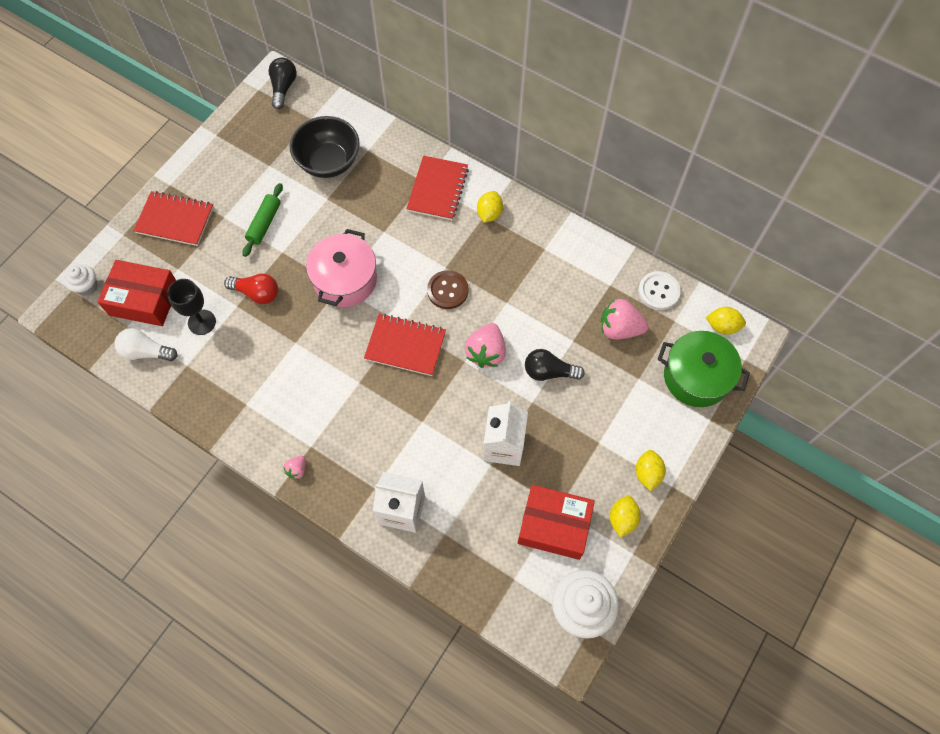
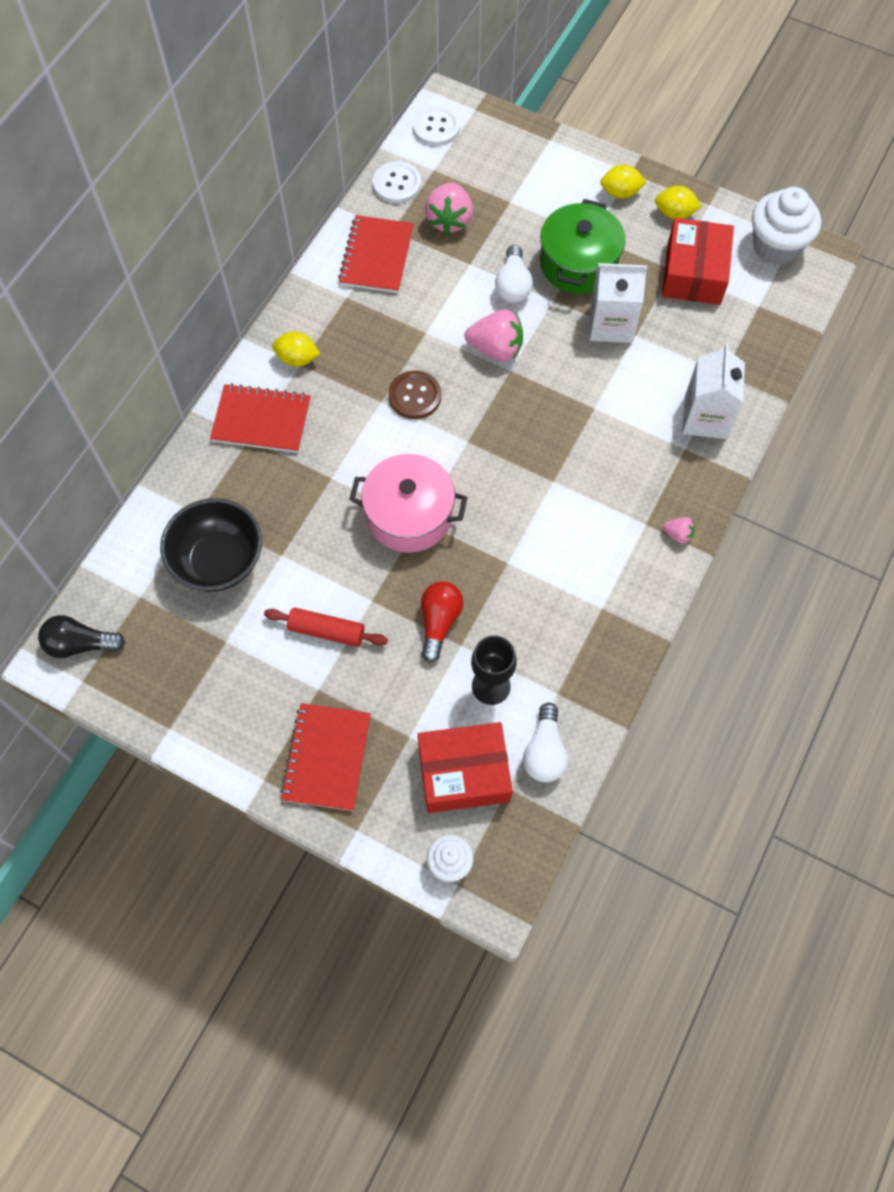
camera: 95 degrees left, 0 degrees up
(144, 300) = (464, 773): red box -> red box turned 75 degrees clockwise
(264, 223) = (326, 631): green rolling pin -> red rolling pin
(405, 345) = (497, 435): red notebook -> red notebook (376, 256)
(549, 372) = (513, 285): black light bulb -> white light bulb
(696, 377) = (501, 151): green pot -> green pot (578, 263)
(722, 326) = (436, 127): yellow lemon -> white button

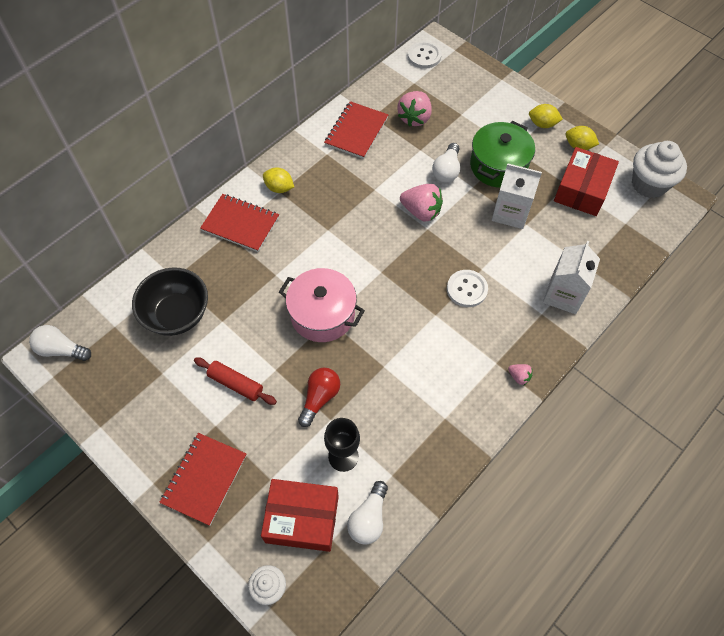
camera: 15 degrees right, 5 degrees down
(80, 644) = (61, 350): black light bulb -> white light bulb
(397, 184) = (385, 87): white button -> white button (467, 289)
(415, 396) = (353, 231): brown button -> none

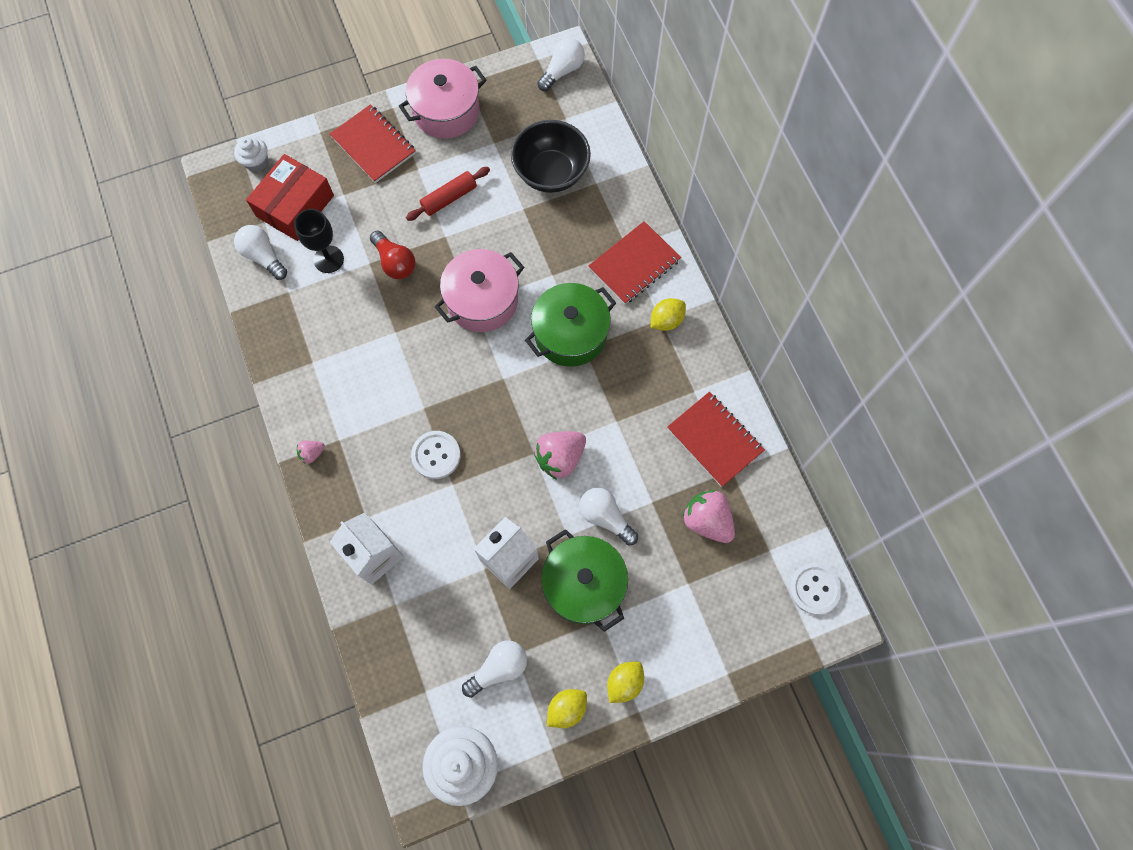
camera: 115 degrees right, 10 degrees up
(141, 430) = (446, 111): none -> pink pot
(321, 243) = (570, 334): none -> green pot
(582, 190) = (498, 668): red box -> white light bulb

